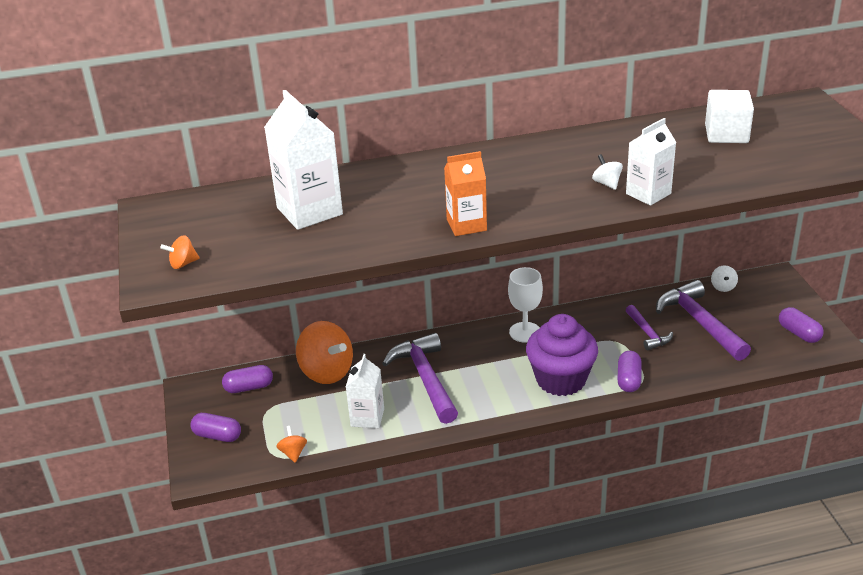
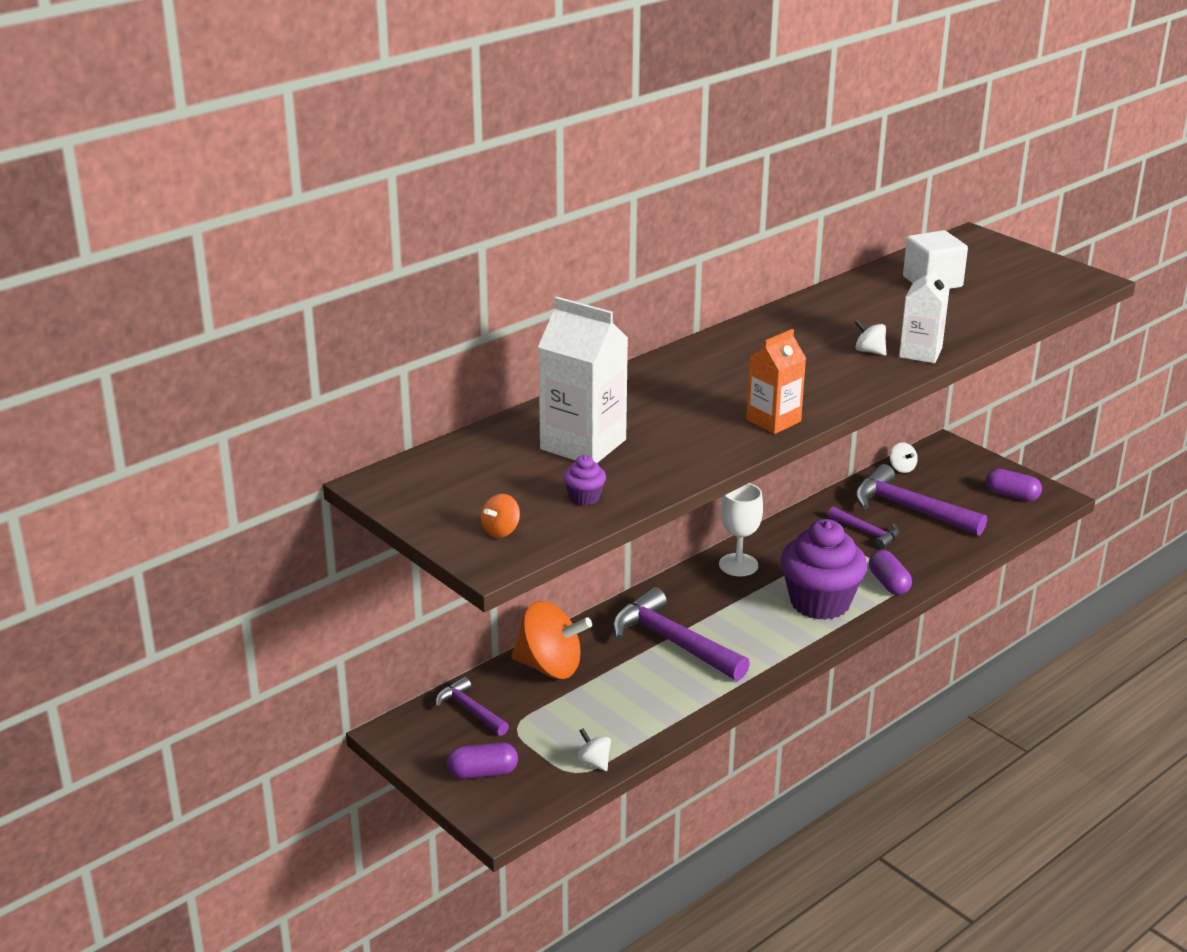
camera: 30 degrees left, 5 degrees down
(249, 387) = (470, 710): purple capsule -> purple hammer
(265, 253) = (584, 497): none -> purple cupcake
(293, 453) = (593, 762): orange spinning top -> white spinning top
(367, 417) = (644, 700): white carton -> none

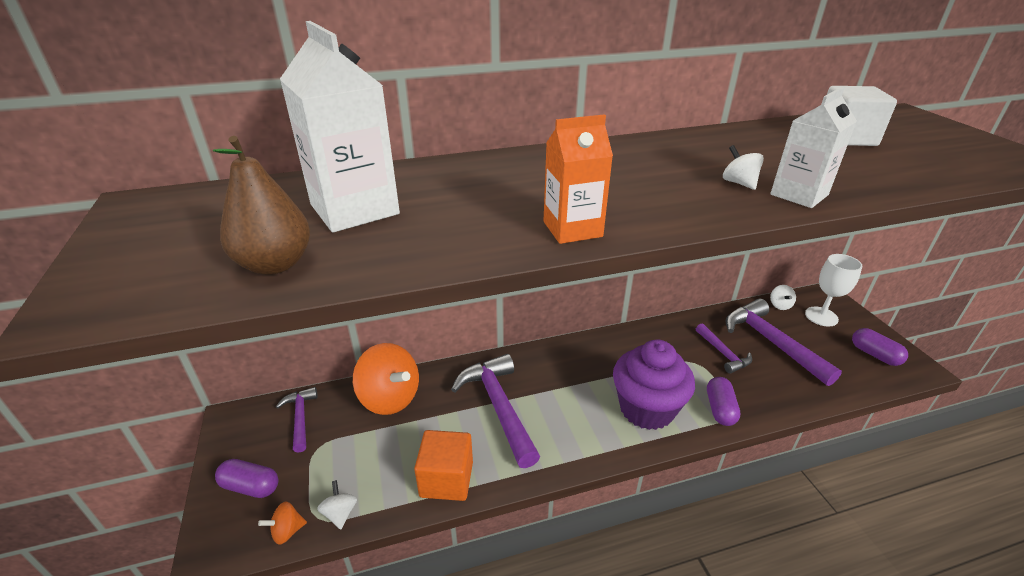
camera: 25 degrees right, 5 degrees up
(501, 531) = (140, 280): orange spinning top -> orange spinning top (287, 531)
(584, 497) = (275, 264): purple cupcake -> brown pear
(671, 710) = (446, 479): none -> orange cube
(738, 565) = (598, 352): white goblet -> white goblet (821, 316)

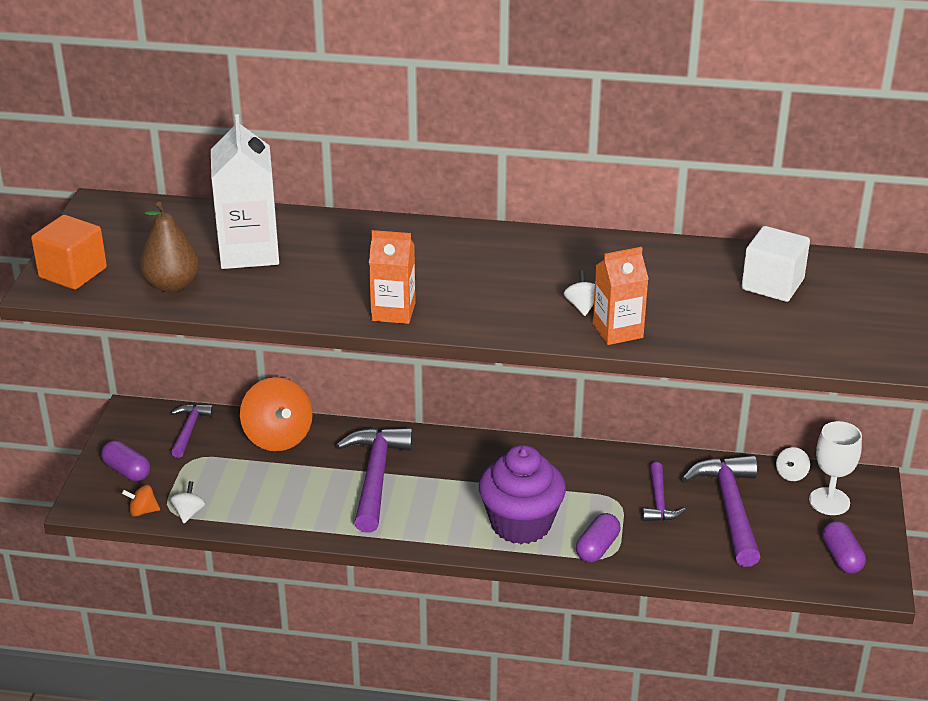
camera: 25 degrees right, 0 degrees up
(446, 479) = (289, 518): orange cube -> orange cube (73, 273)
(799, 195) = (617, 331): white carton -> orange carton

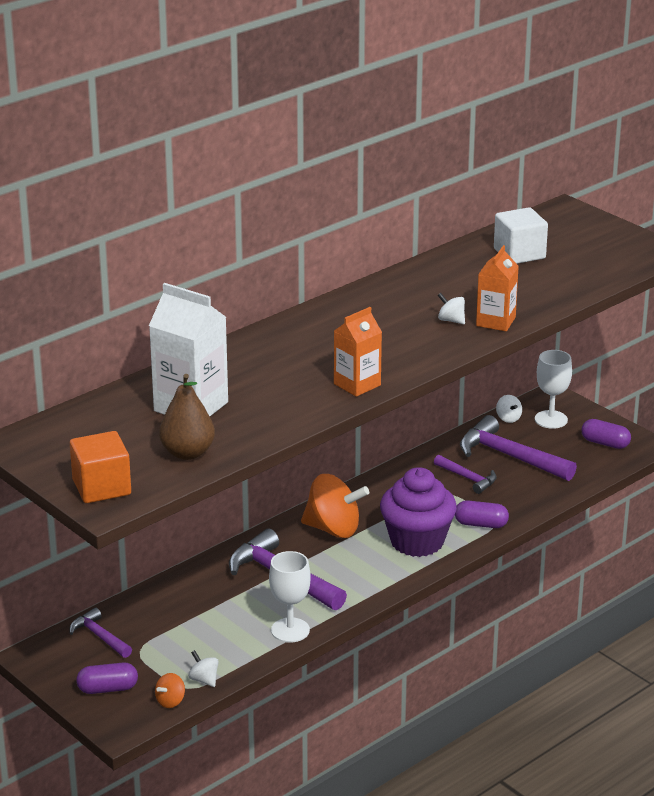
camera: 50 degrees left, 5 degrees down
(278, 437) = (172, 599): orange spinning top -> orange spinning top (333, 529)
(306, 522) = (290, 630): none -> white goblet
(597, 548) = (481, 524): purple capsule -> purple capsule turned 60 degrees counterclockwise

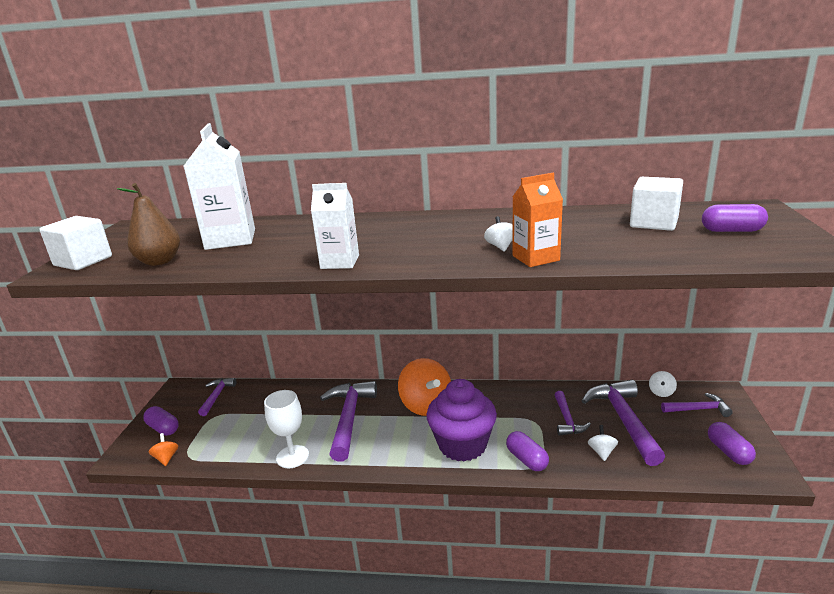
camera: 50 degrees right, 5 degrees down
(101, 487) = (83, 261): orange cube -> white cube
(170, 701) = (166, 458): orange spinning top -> orange spinning top turned 75 degrees clockwise
(204, 680) = (202, 456): white spinning top -> white spinning top (601, 452)
(357, 384) = (340, 262): orange carton -> white carton
(551, 419) = (698, 409): white goblet -> purple hammer
(581, 244) = (732, 230): none -> purple capsule

